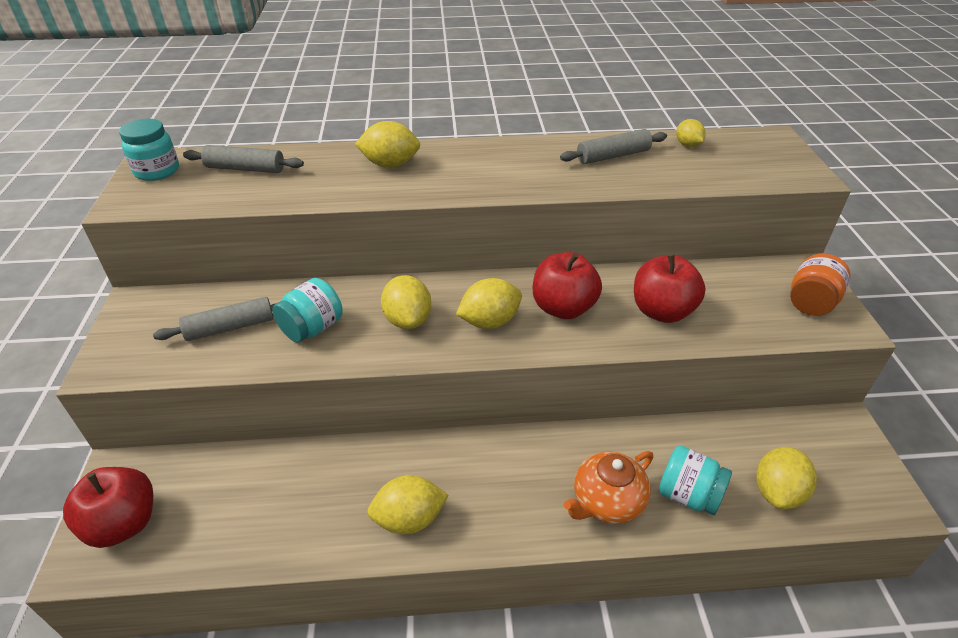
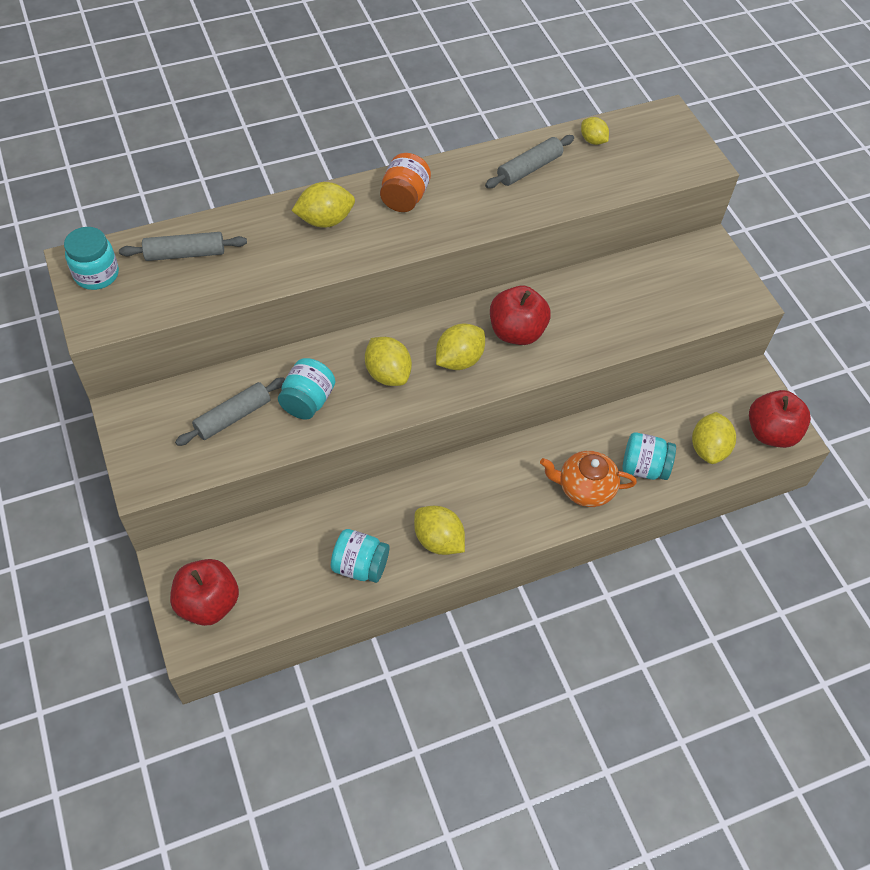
camera: 20 degrees left, 15 degrees up
(307, 525) = (360, 566): none -> turquoise jar
(409, 519) = (438, 540): yellow lemon -> yellow lemon turned 75 degrees clockwise
(606, 501) = (584, 488): orange teapot -> orange teapot turned 60 degrees clockwise
(662, 311) = (599, 317): red apple -> red apple (771, 433)
(811, 302) = (716, 282): orange jar -> orange jar (404, 198)

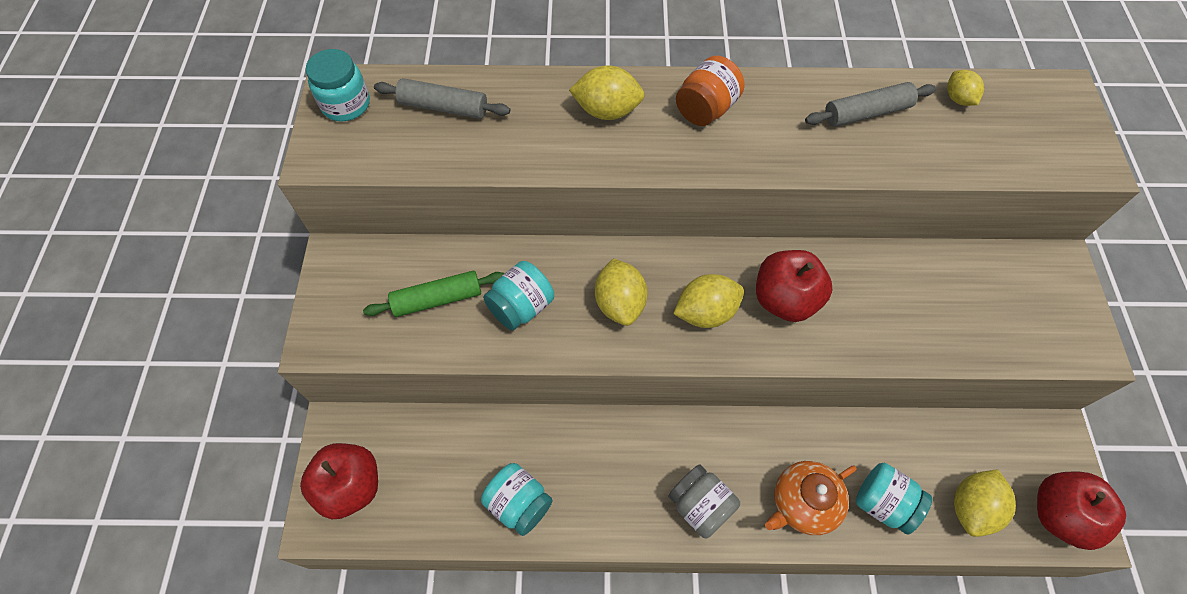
camera: 25 degrees right, 5 degrees up
(233, 417) = (437, 299): grey rolling pin -> green rolling pin
(438, 540) = (614, 505): yellow lemon -> none
(507, 517) = (700, 506): none -> grey jar
(584, 488) = (803, 503): orange teapot -> orange teapot turned 60 degrees counterclockwise

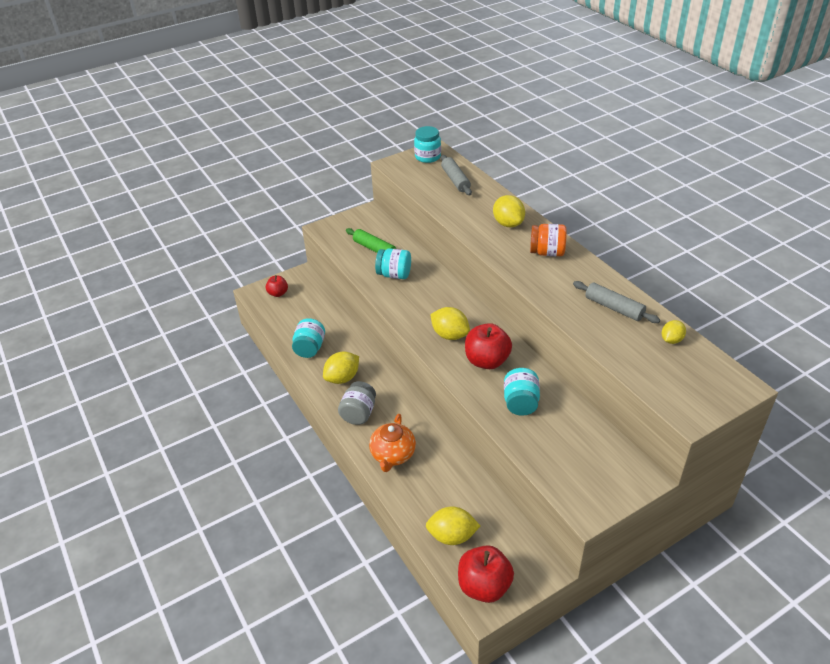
camera: 60 degrees right, 20 degrees down
(351, 487) = (278, 293): red apple -> red apple, size x0.58
(620, 303) = (426, 304): yellow lemon -> yellow lemon (342, 378)
(803, 503) = (393, 455): orange teapot -> orange teapot turned 105 degrees counterclockwise
(883, 503) = (421, 491): turquoise jar -> turquoise jar (520, 403)

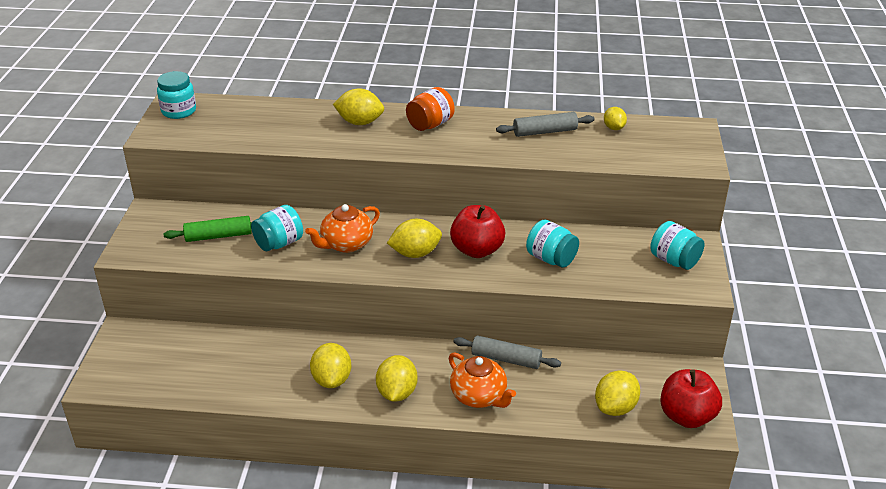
camera: 55 degrees left, 5 degrees down
(278, 293) = (126, 365): red apple -> none
(310, 348) = (254, 382): turquoise jar -> turquoise jar (674, 261)
(359, 413) = (397, 393): grey jar -> yellow lemon
(424, 301) = (346, 244): none -> orange teapot
(455, 180) = (246, 115): grey rolling pin -> grey rolling pin (506, 359)

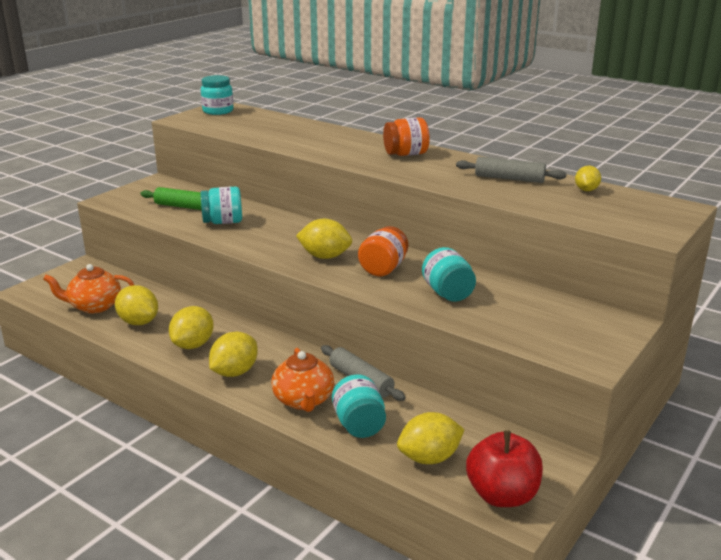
camera: 30 degrees right, 10 degrees down
(346, 244) = (274, 236): orange teapot -> orange teapot (94, 306)
(360, 122) = (347, 142): yellow lemon -> yellow lemon (138, 322)
(477, 250) = (383, 269): red apple -> orange jar
(674, 261) = (581, 330): turquoise jar -> turquoise jar (359, 425)

